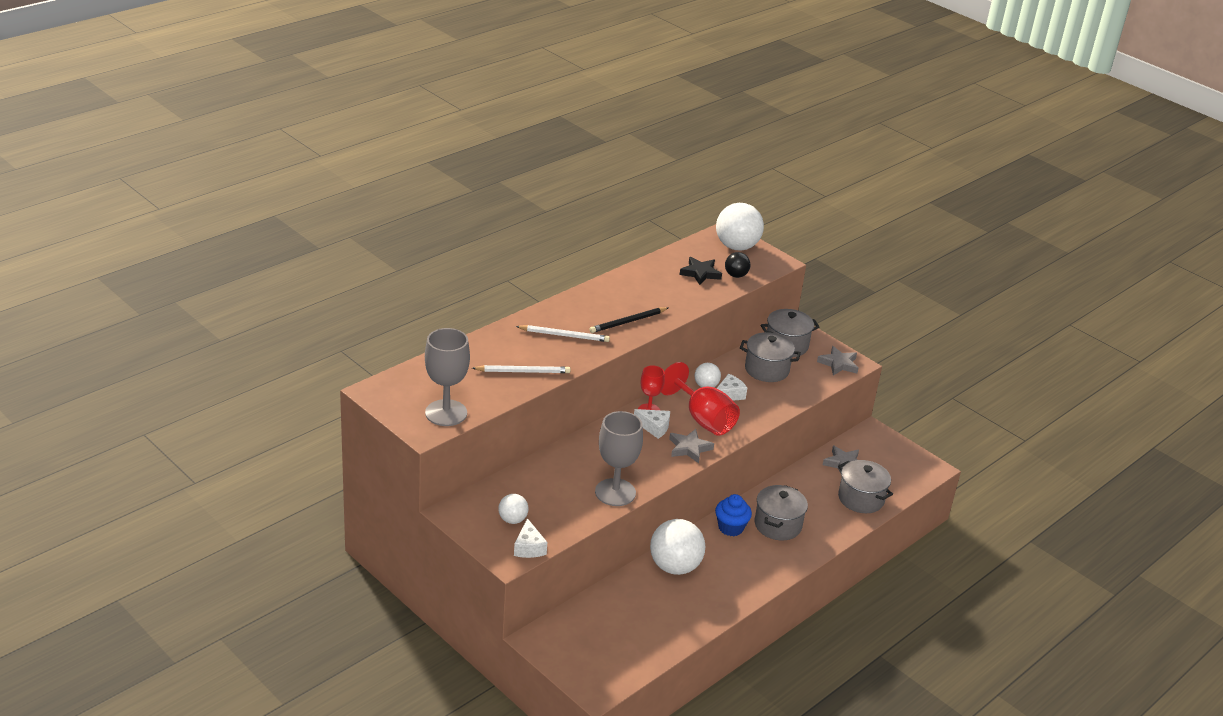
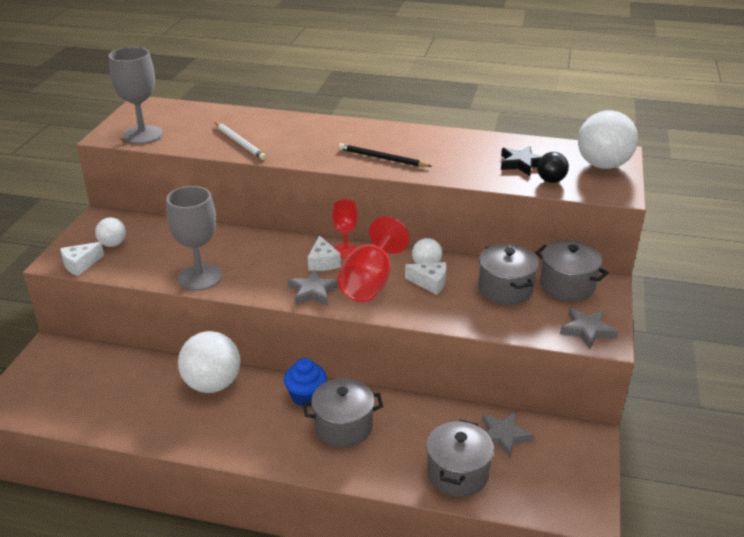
camera: 60 degrees right, 0 degrees up
(564, 335) = (318, 141): white pencil -> none

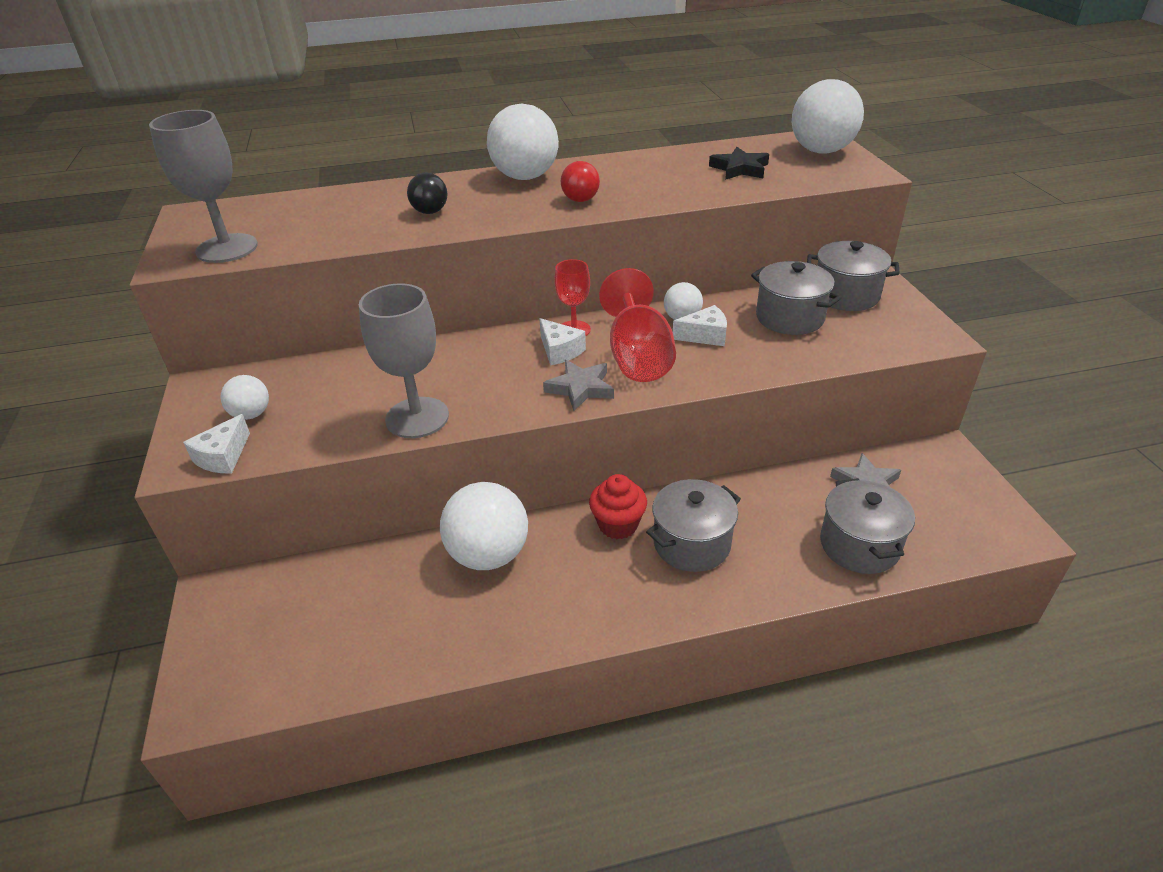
camera: 25 degrees left, 5 degrees up
(240, 143) = (379, 225): white pencil -> none
(306, 396) = (618, 525): blue cupcake -> red cupcake
(363, 131) = (525, 177): none -> white ball
(382, 158) = (580, 200): black pencil -> red ball
(551, 180) = (789, 177): black ball -> black ball (430, 212)
(587, 330) = (912, 333): grey star -> none

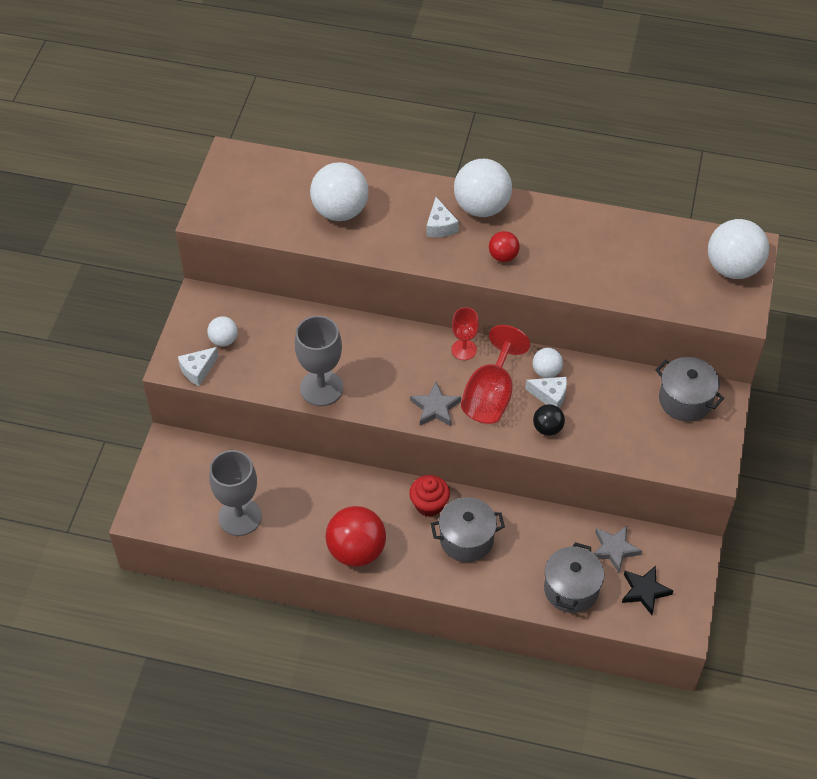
camera: 25 degrees right, 15 degrees up
(227, 248) = (243, 214): grey goblet -> grey goblet (239, 517)
(430, 212) = (391, 226): black ball -> black ball (547, 428)
(488, 555) = (338, 490): white ball -> white ball (340, 211)
(557, 617) = (356, 551): none -> red ball
(560, 351) = (442, 367): white cheese -> white cheese (440, 226)
(739, 169) = (648, 265): black star -> black star (644, 591)
(789, 318) = (624, 405): grey pot -> none

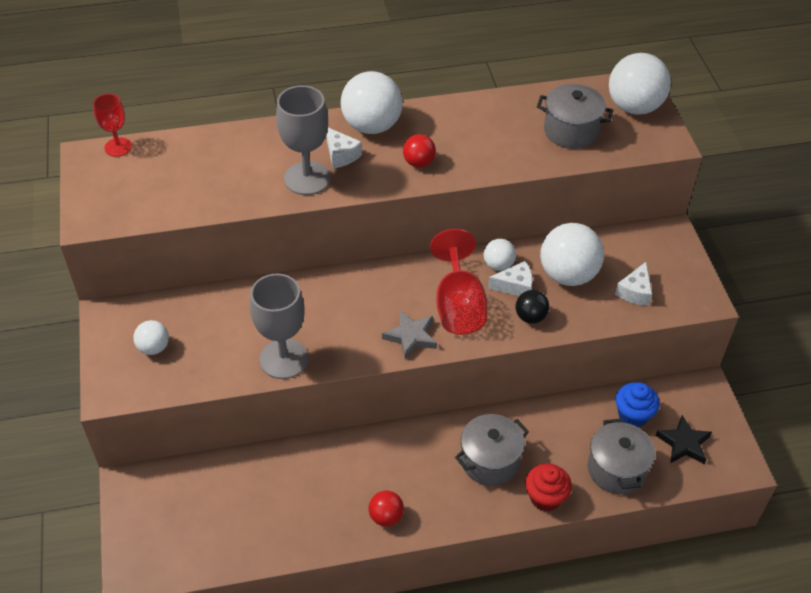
camera: 25 degrees left, 5 degrees down
(198, 370) = (139, 388): white cheese -> white cheese (635, 292)
(239, 517) = (244, 530): grey goblet -> grey goblet (307, 178)
(340, 211) = (231, 172): white ball -> white ball (568, 275)
(356, 551) = (386, 517): red ball -> red ball, size x0.52
(429, 505) = (434, 441): red cupcake -> red cupcake (545, 497)
(464, 350) = (408, 272): red goblet -> red goblet (118, 147)
(614, 549) = (633, 415): grey star -> blue cupcake
(685, 400) = (639, 246): grey pot -> grey pot (571, 131)

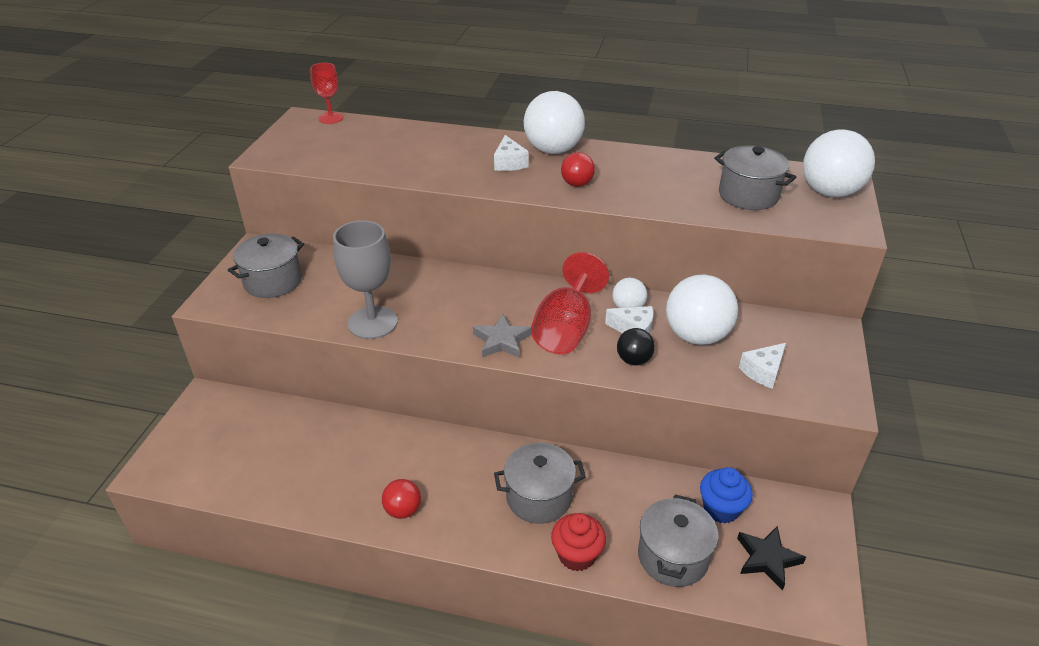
camera: 25 degrees right, 10 degrees down
(154, 348) = (273, 281): white ball -> grey pot
(307, 178) = (466, 171): grey goblet -> none

